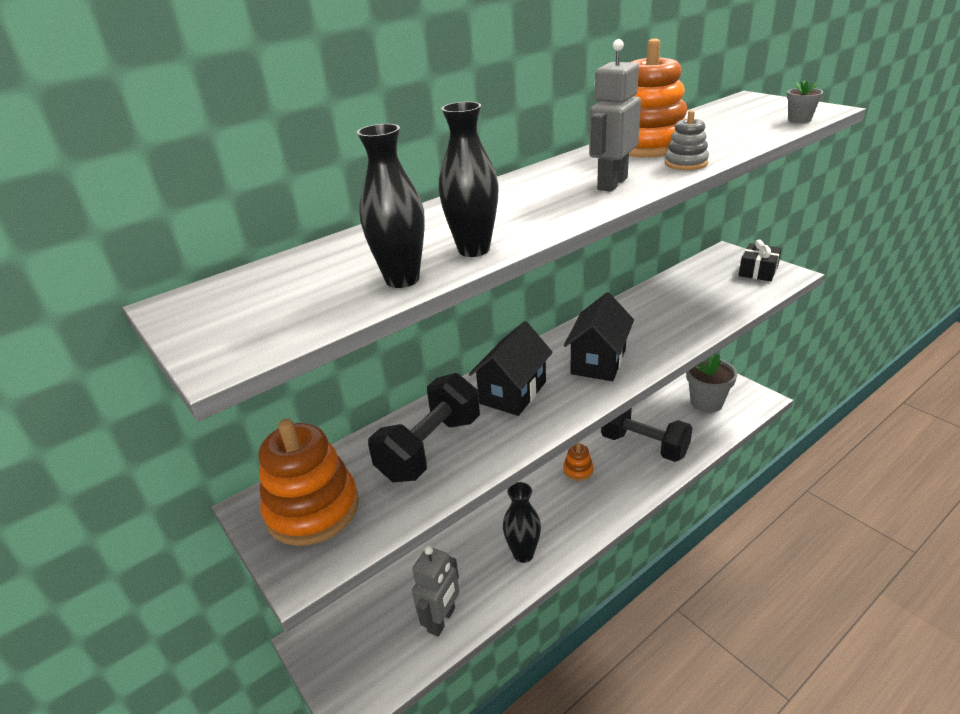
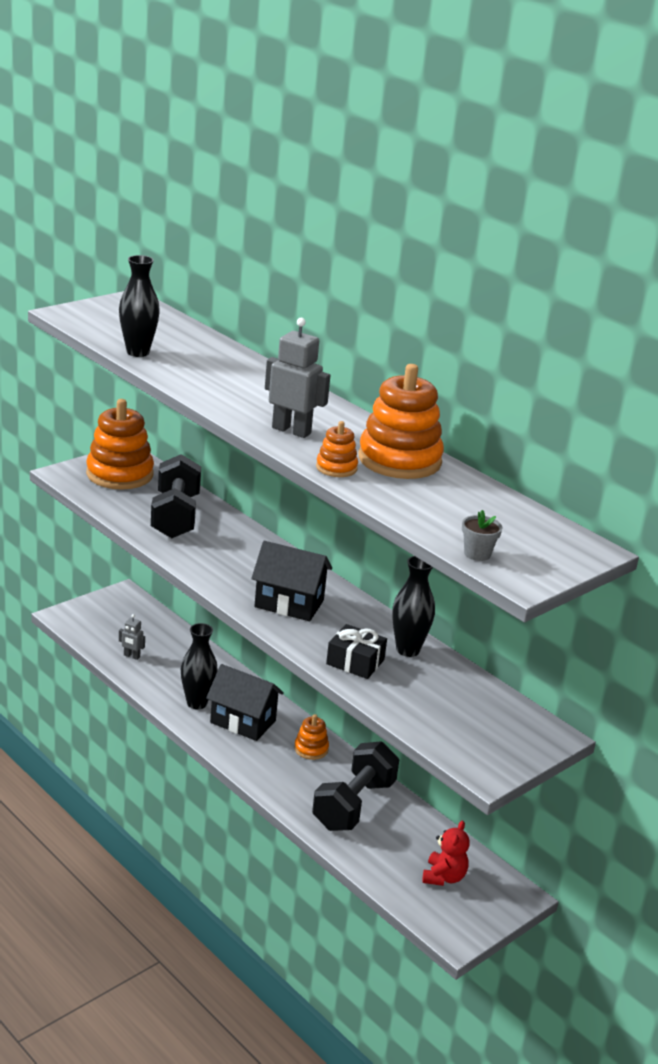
camera: 80 degrees right, 5 degrees down
(430, 448) = (175, 516): black dumbbell -> black dumbbell turned 60 degrees clockwise
(442, 620) = (131, 656): grey robot -> grey robot, size x0.52
(474, 250) = (175, 373): black vase -> black vase (408, 650)
(513, 393) = (244, 556): black house -> black house (243, 722)
(686, 163) = (336, 468): grey stacking toy -> orange stacking toy
(706, 402) = (444, 877): grey flower pot -> red teddy bear
(758, 271) = (494, 748): black gift -> black gift (355, 662)

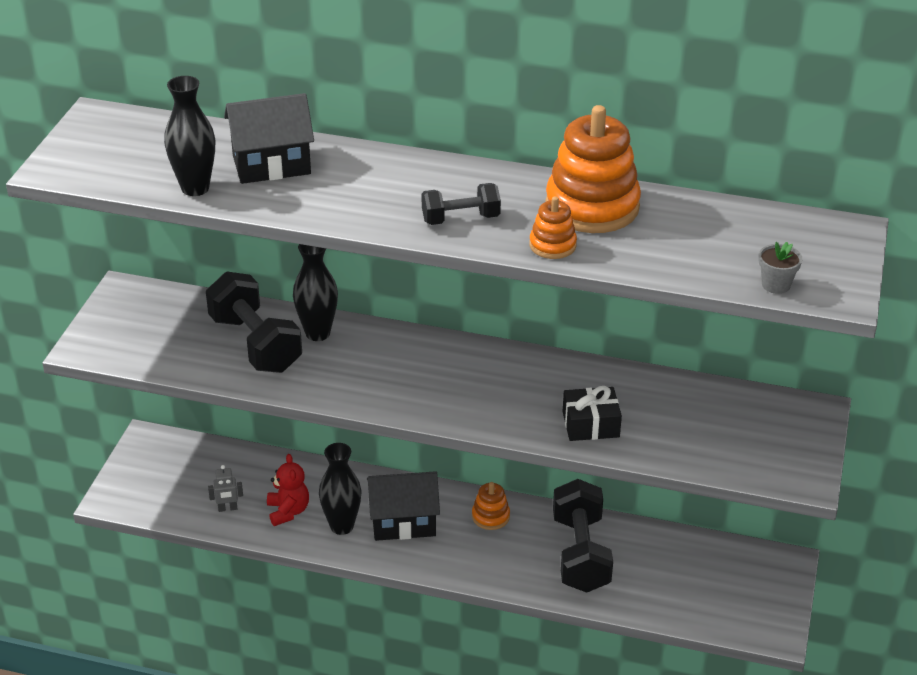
camera: 30 degrees left, 10 degrees up
(120, 474) = (142, 319): orange stacking toy -> none
(289, 604) = (468, 391): black house -> black house (271, 165)
(291, 430) = (460, 219): grey robot -> black dumbbell
(408, 650) = (619, 386): black vase -> black vase (317, 333)
(444, 877) = (716, 581): red teddy bear -> red teddy bear (288, 511)

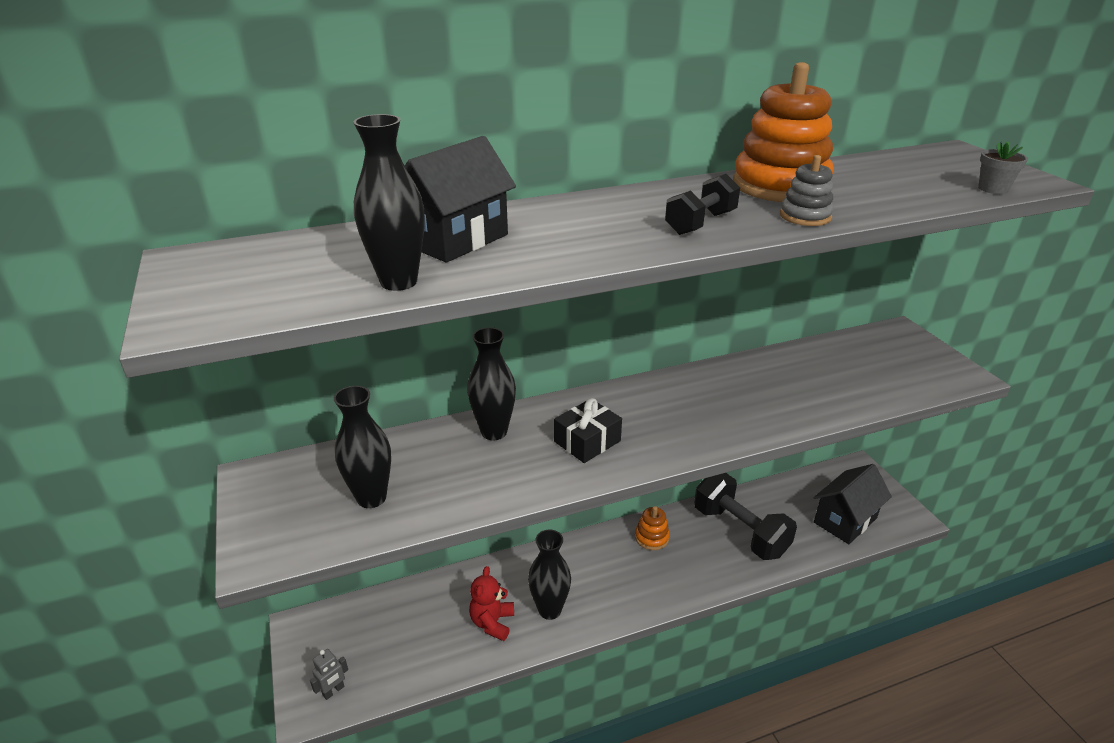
camera: 35 degrees left, 5 degrees down
(185, 343) = (371, 498): none -> black vase
(227, 508) = (435, 651): grey robot -> grey robot (333, 691)
(255, 344) = (446, 466): black dumbbell -> none
(288, 511) = (492, 622): red teddy bear -> red teddy bear turned 120 degrees counterclockwise
(403, 522) = (594, 578): black house -> black house (845, 520)
(552, 245) = (805, 216): orange stacking toy -> grey stacking toy
(590, 424) = (791, 404): black gift -> black gift (587, 441)

